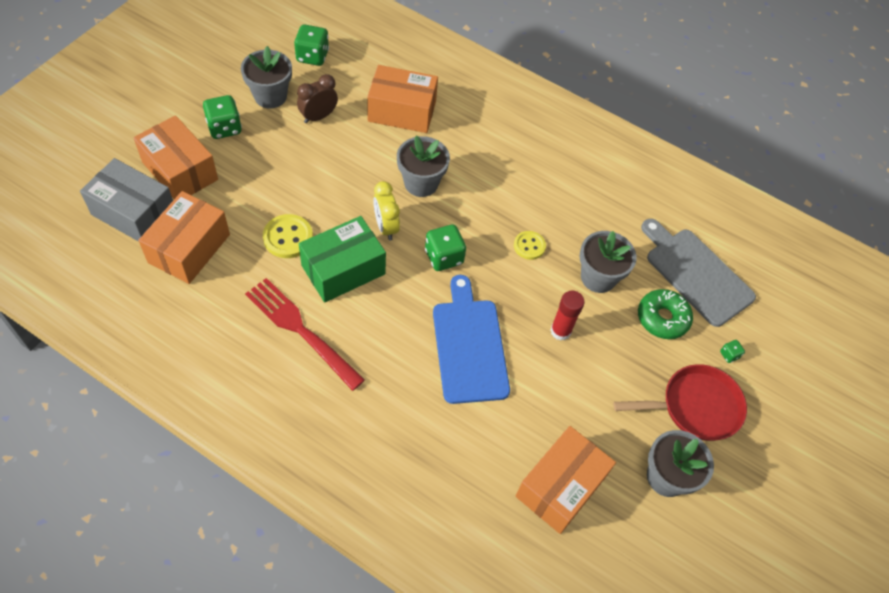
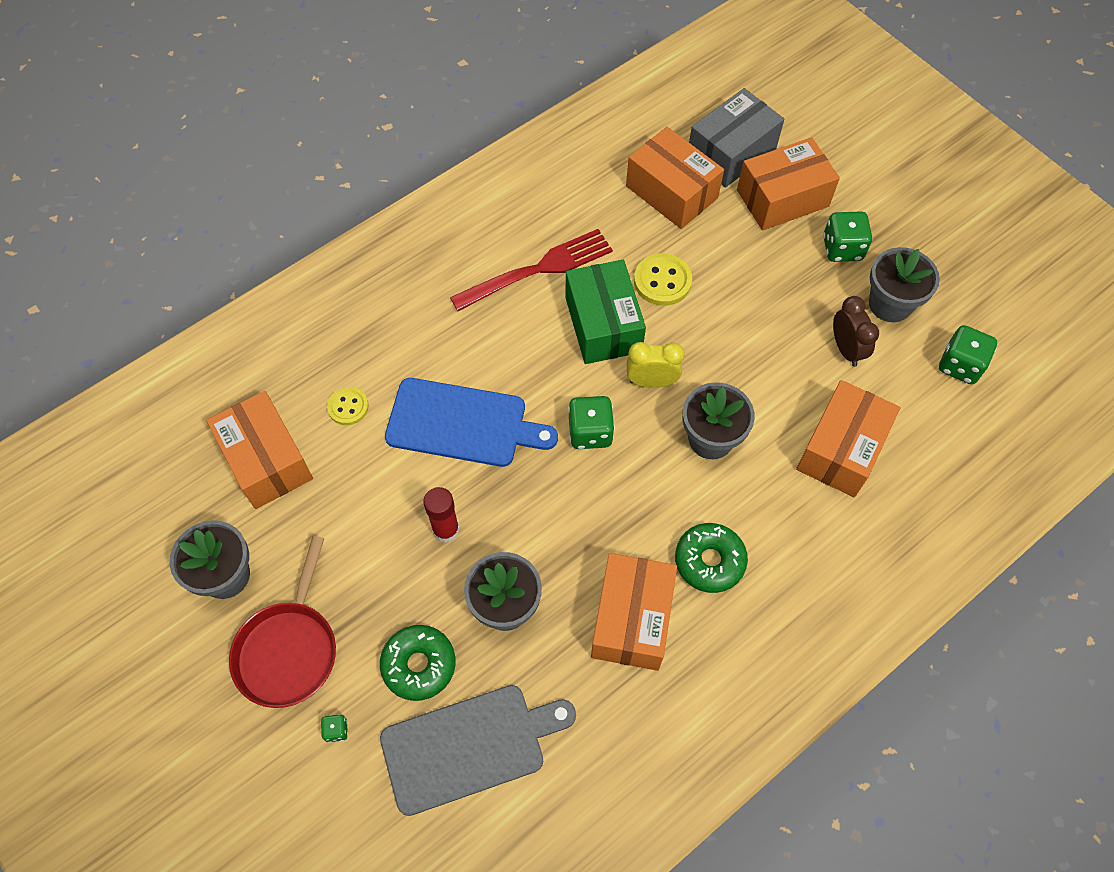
camera: 115 degrees right, 5 degrees up
(513, 169) = (709, 561): none -> green donut
(529, 246) = (578, 537): yellow button -> yellow button (348, 407)
(572, 204) = (632, 619): none -> orange box

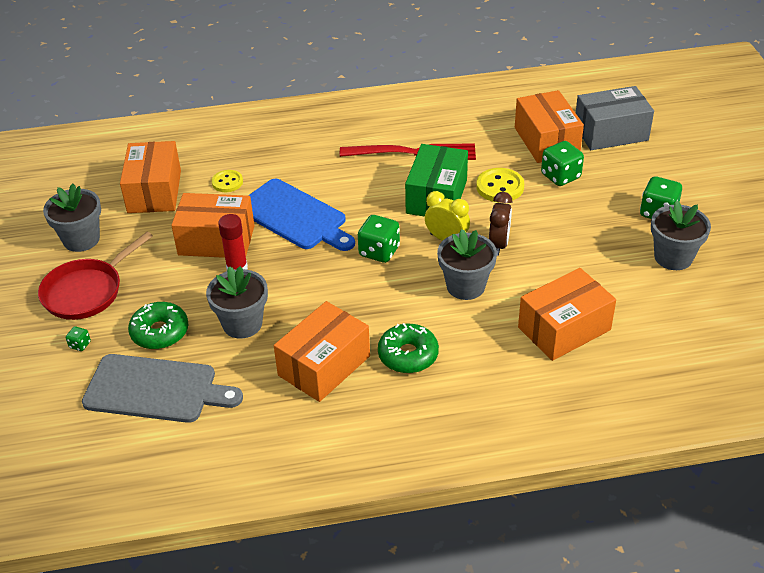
camera: 30 degrees right, 20 degrees down
(782, 198) = (631, 169): orange box -> orange box (216, 240)
(846, 349) = (615, 272): brown clock -> brown clock (499, 245)
(960, 365) = (705, 313): green dice -> green dice (560, 176)

